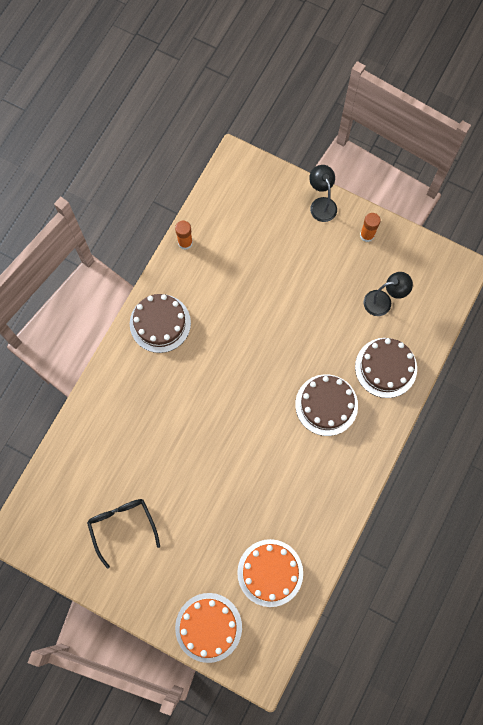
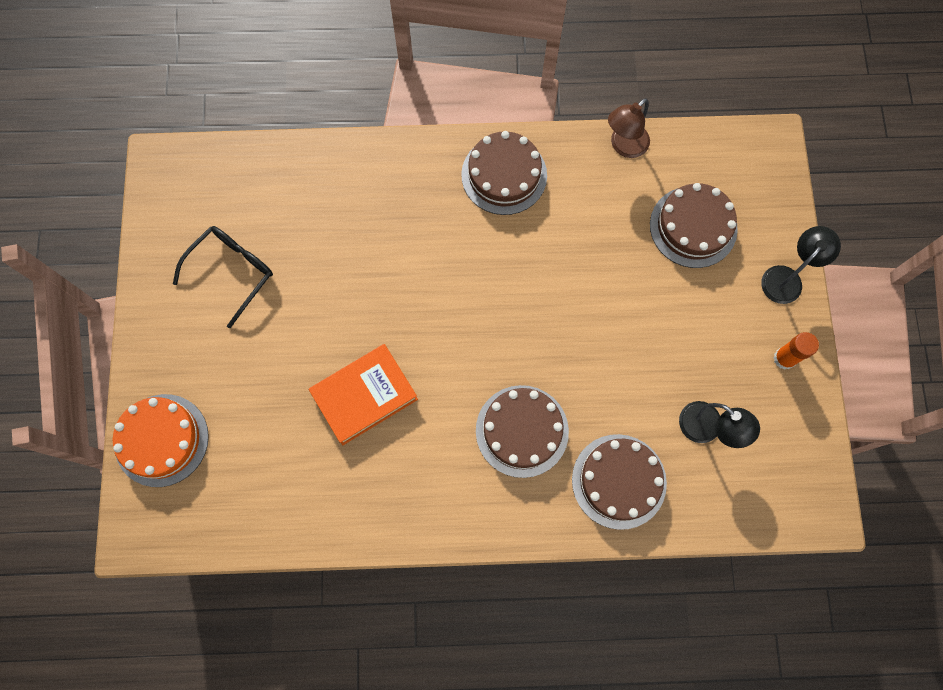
camera: 60 degrees right, 0 degrees up
(185, 243) = (624, 146): orange glue stick -> brown lamp
(252, 485) = (364, 396): none -> orange book
(260, 235) = (693, 227): none -> brown cake
(270, 572) = (266, 478): orange cake -> none

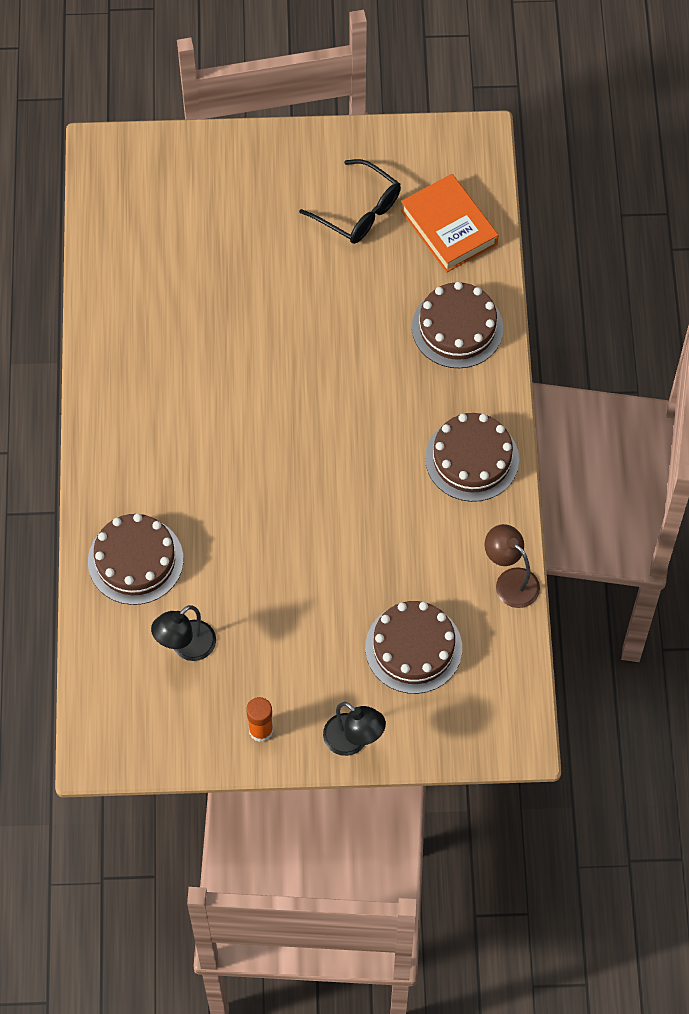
camera: 90 degrees right, 10 degrees down
(161, 440) = (189, 164): orange cake -> none
(364, 396) = (228, 332): orange book -> orange book (449, 227)
(522, 431) = (189, 472): brown cake -> brown cake (457, 328)

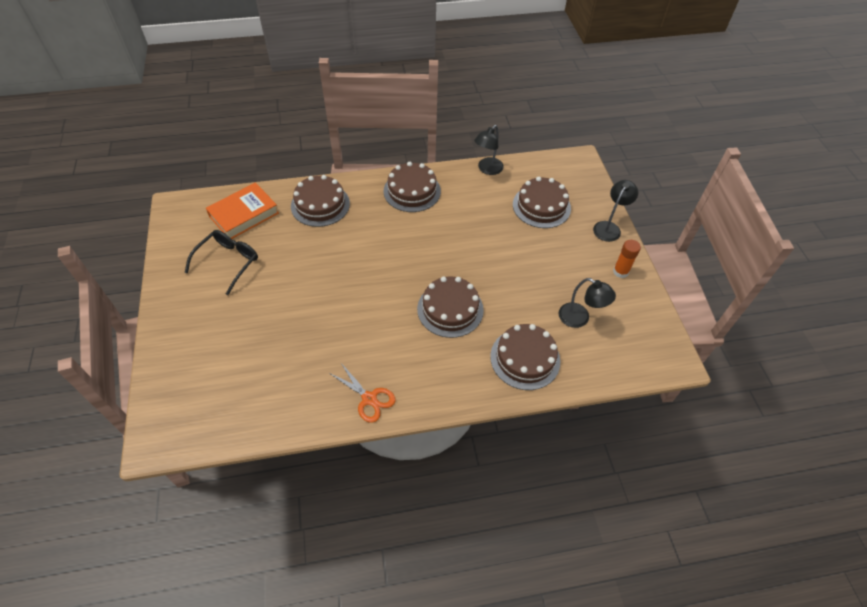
camera: 100 degrees left, 10 degrees down
(113, 369) = (369, 398): none -> orange scissors
(231, 480) = (450, 309): none -> brown cake
(510, 581) = (487, 169): brown lamp -> black lamp

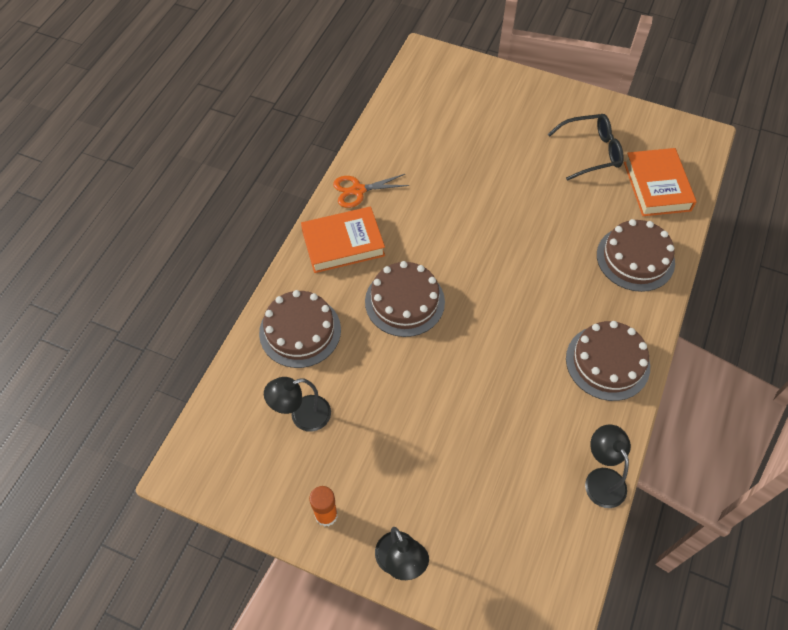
camera: 125 degrees right, 5 degrees up
(228, 262) = (591, 152): black glasses -> black glasses turned 75 degrees counterclockwise
(430, 377) = (343, 243): none -> orange book
(541, 206) = (491, 501): brown cake -> none

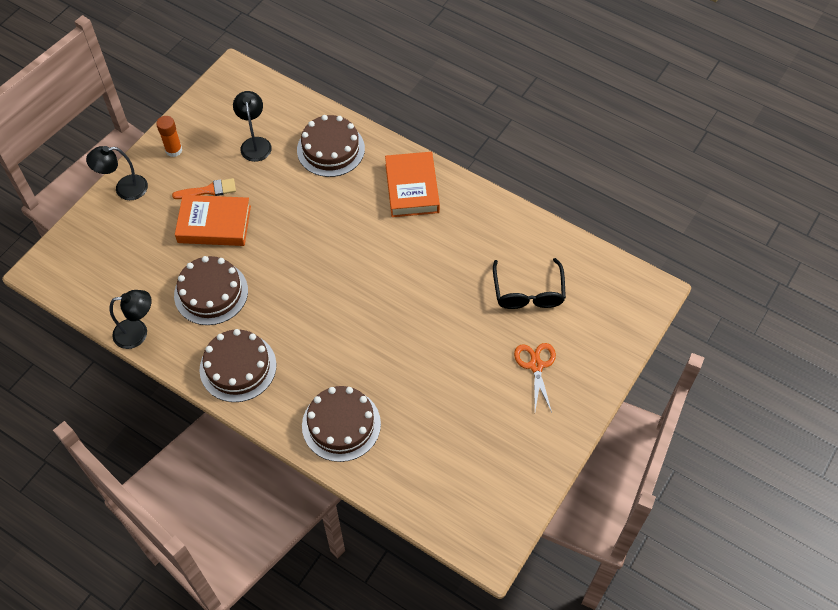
camera: 100 degrees right, 0 degrees up
(358, 190) = (470, 207): orange scissors -> orange scissors (536, 365)
(383, 453) = (209, 190): none -> orange brush
(404, 301) = (340, 224): brown cake -> brown cake (211, 293)
(591, 152) = (486, 422): black glasses -> black glasses (528, 292)
(657, 186) = (427, 475): orange book -> orange book (214, 224)

